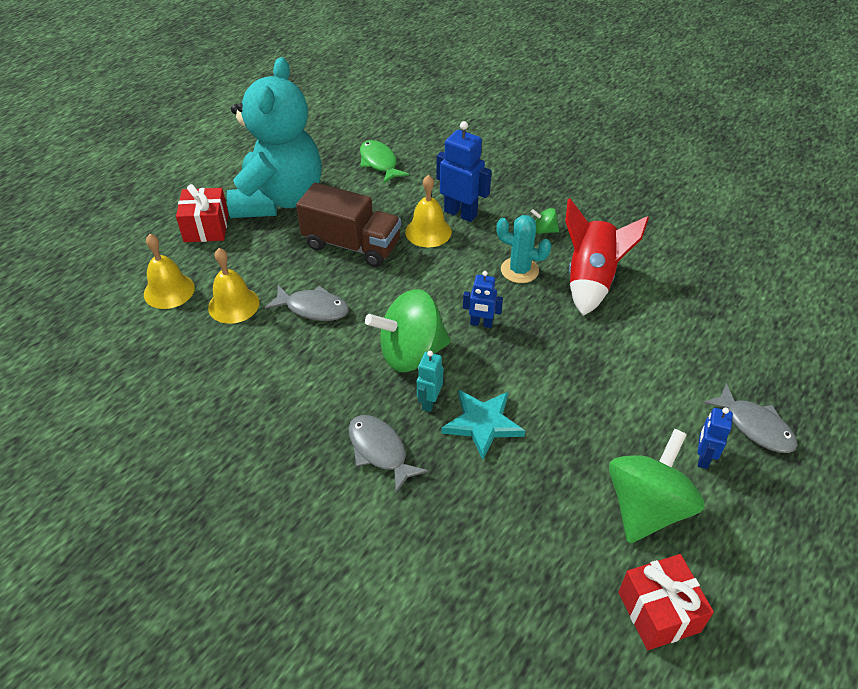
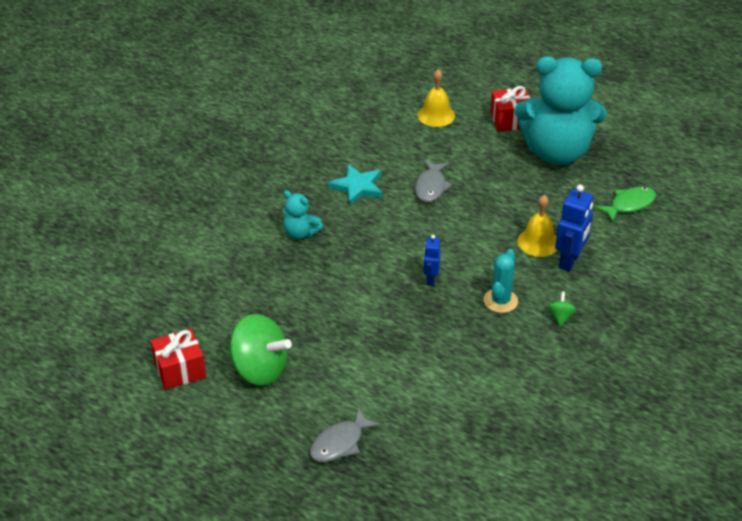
camera: 85 degrees right, 5 degrees down
(233, 305) = (427, 147): yellow bell -> none
(351, 245) = (509, 199): brown truck -> none
(379, 451) = (300, 233): grey fish -> turquoise teddy bear
(411, 353) = (392, 242): green spinning top -> none
(429, 402) = (345, 254): turquoise robot -> none
(483, 424) = (328, 283): turquoise star -> turquoise star (357, 187)
(591, 280) = (497, 348): red rocket -> none
(703, 458) = (306, 406): blue robot -> none

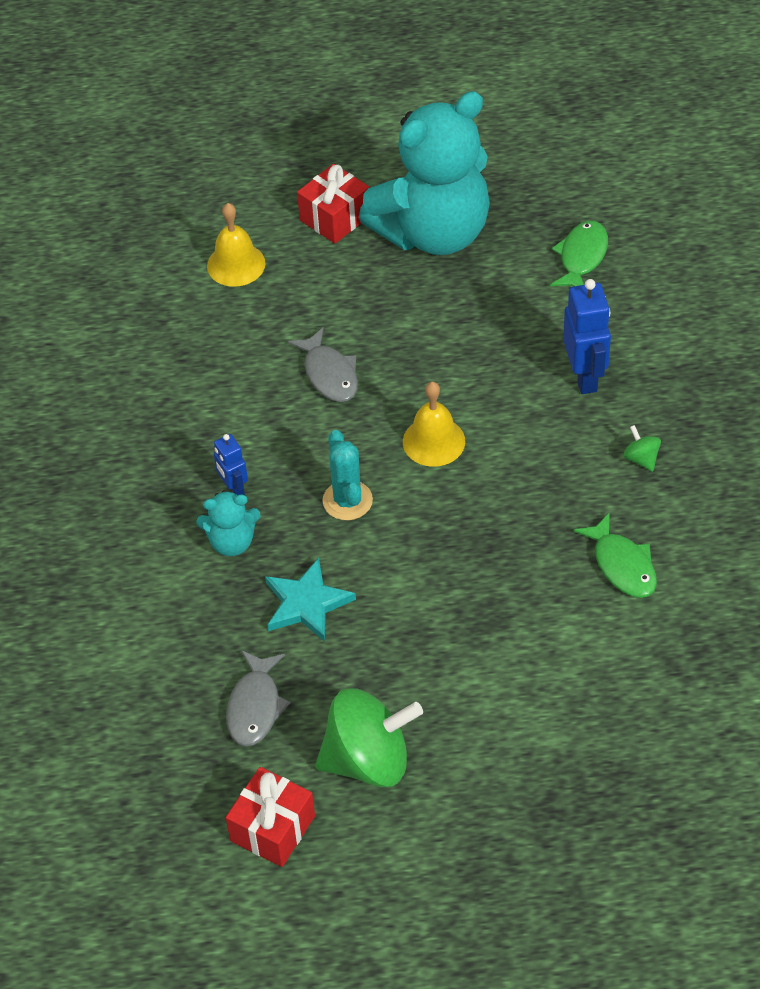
camera: 35 degrees left, 10 degrees up
(340, 443) = (554, 788): grey fish -> grey fish (255, 707)
(357, 187) = (238, 430): turquoise star -> turquoise star (307, 603)
(430, 279) = (450, 503): blue robot -> blue robot (233, 489)
(493, 361) = (622, 565): none -> green fish
(500, 301) = (557, 481): turquoise cactus -> turquoise cactus (347, 500)
(538, 242) = (527, 373): yellow bell -> yellow bell (433, 441)

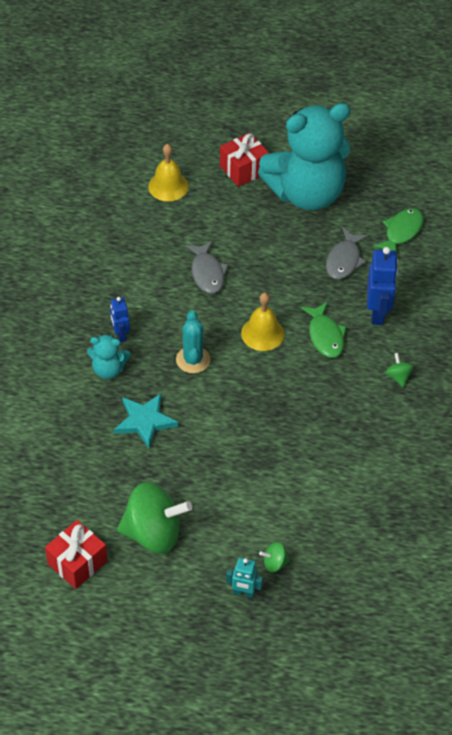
camera: 10 degrees right, 0 degrees up
(255, 707) = (90, 481): grey fish -> grey fish (344, 260)
(523, 813) = (244, 593): none -> turquoise robot
(552, 761) = (274, 563): none -> green spinning top
(622, 565) = (362, 445): green fish -> green fish (325, 336)

